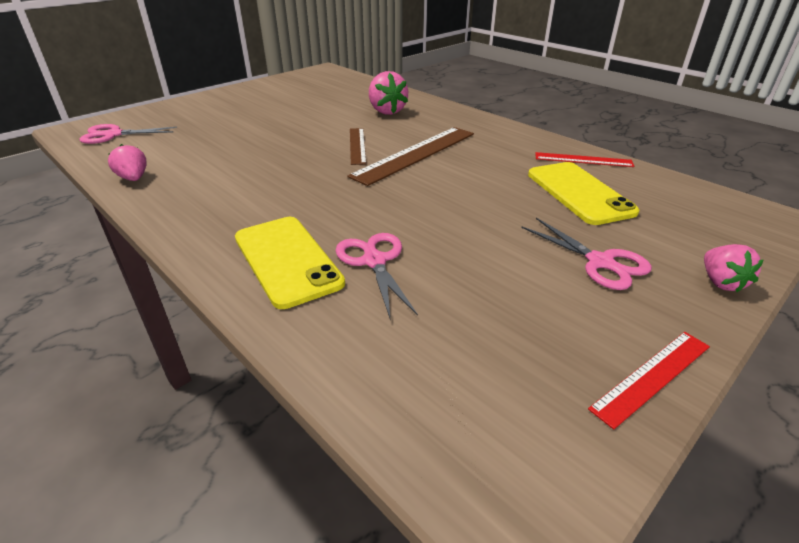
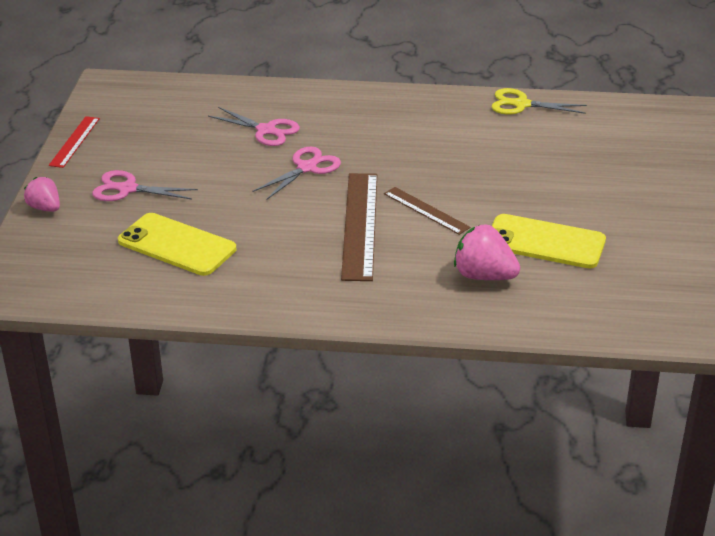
camera: 140 degrees right, 0 degrees up
(113, 135) = (645, 123): pink scissors -> pink scissors (306, 168)
(134, 178) = (521, 104): pink strawberry -> yellow scissors
(287, 260) = (316, 110): yellow phone -> yellow phone (545, 242)
(583, 160) = (199, 292): red ruler -> none

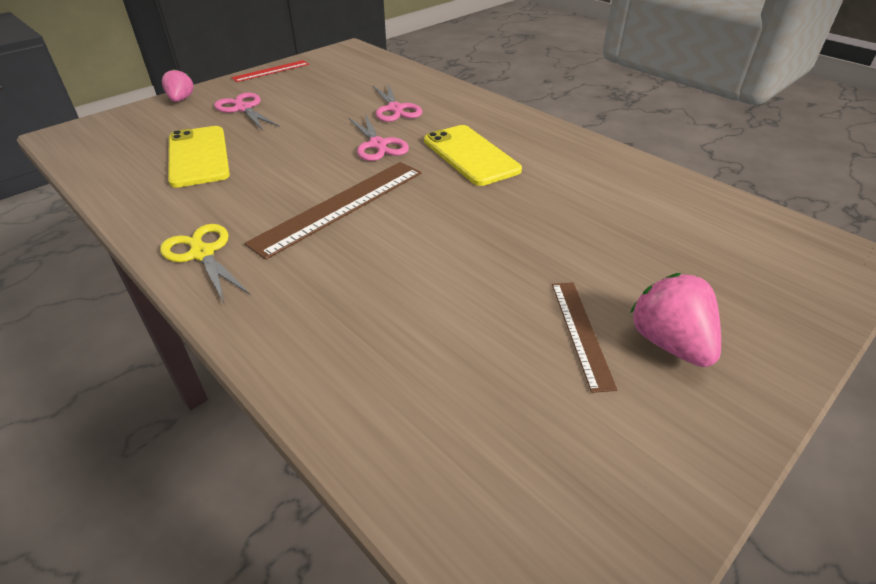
camera: 40 degrees right, 5 degrees up
(306, 168) = (378, 145): pink scissors -> pink scissors turned 75 degrees clockwise
(426, 210) = (413, 221): brown ruler -> brown ruler (581, 332)
(484, 276) = (364, 314): pink strawberry -> pink strawberry (669, 343)
(521, 104) = (643, 172): yellow scissors -> yellow scissors (202, 254)
(545, 242) = (480, 315): yellow phone -> yellow phone (471, 155)

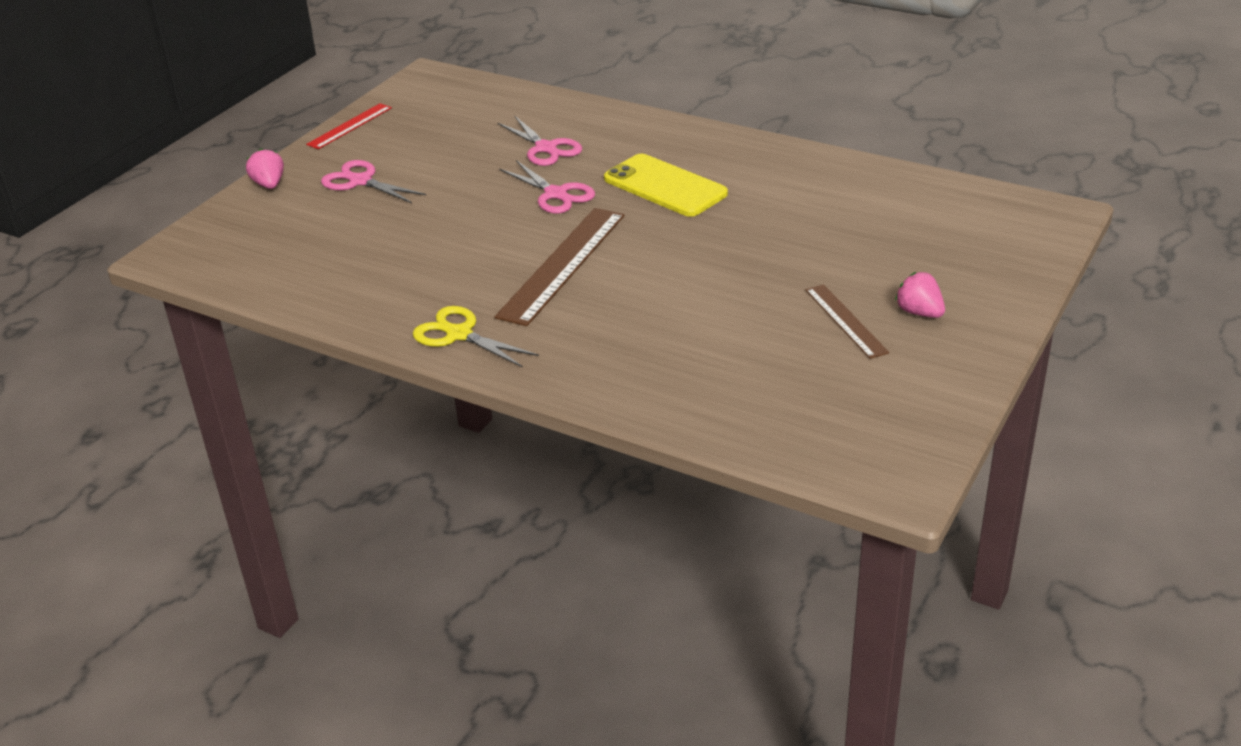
camera: 15 degrees left, 5 degrees down
(198, 156) = (361, 246): yellow phone -> none
(669, 343) = (919, 312): pink strawberry -> pink strawberry, size x0.65

